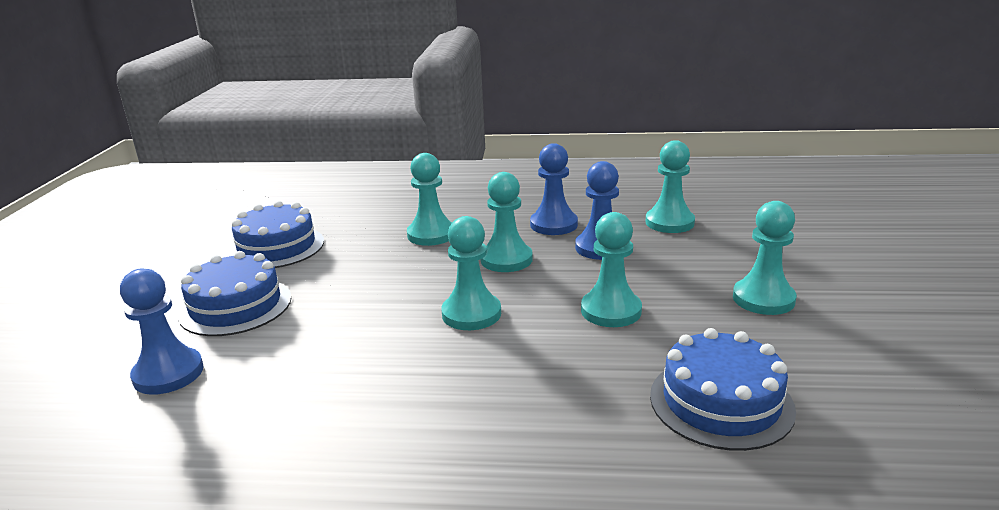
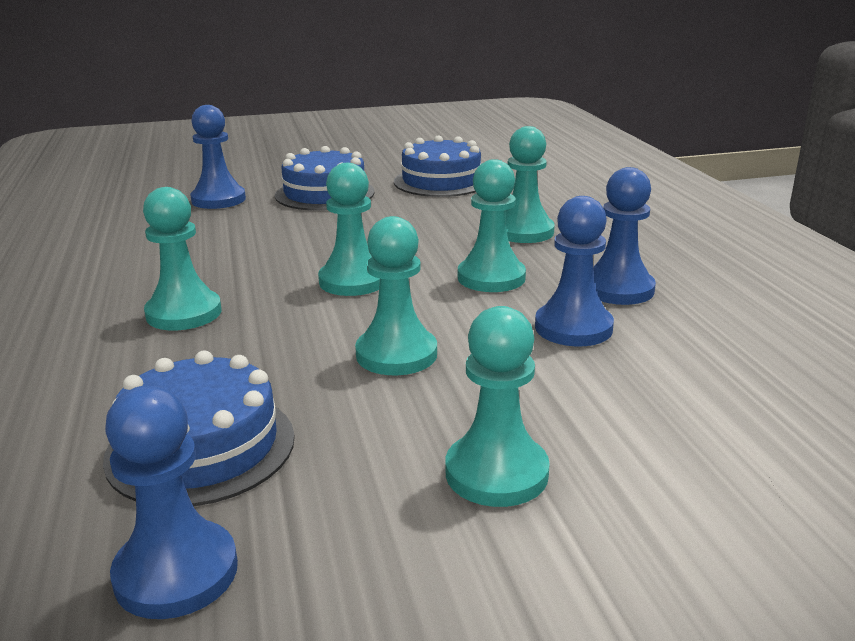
camera: 70 degrees right, 0 degrees up
(669, 222) = (717, 371): turquoise pawn -> turquoise pawn (184, 313)
(864, 415) = (176, 572): none -> blue pawn

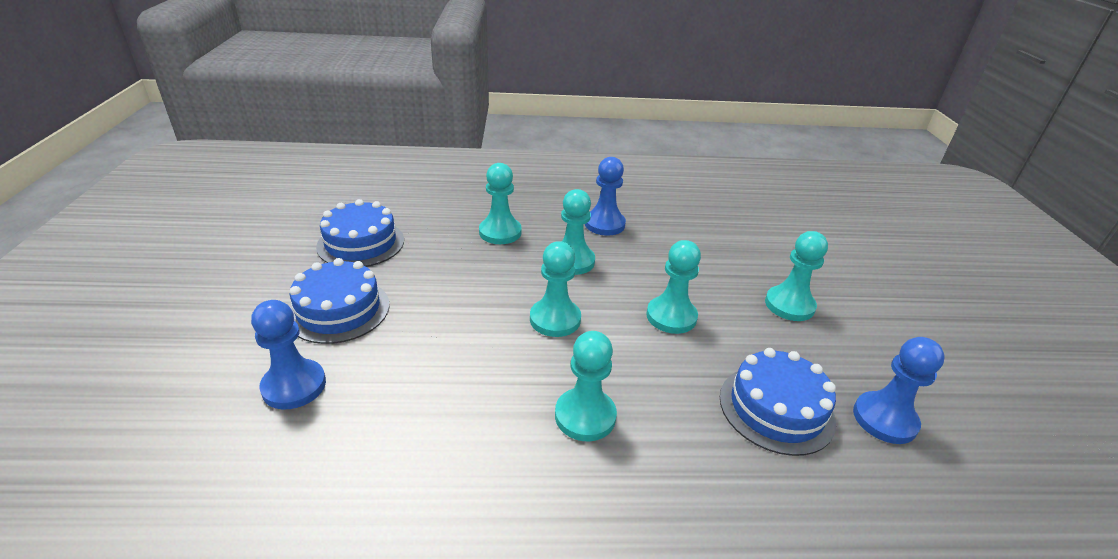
camera: 80 degrees left, 10 degrees up
(573, 328) = (649, 250): blue pawn -> none

